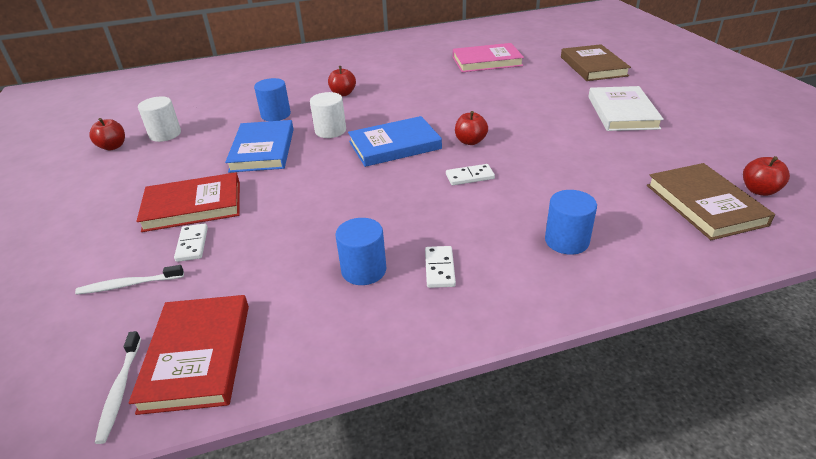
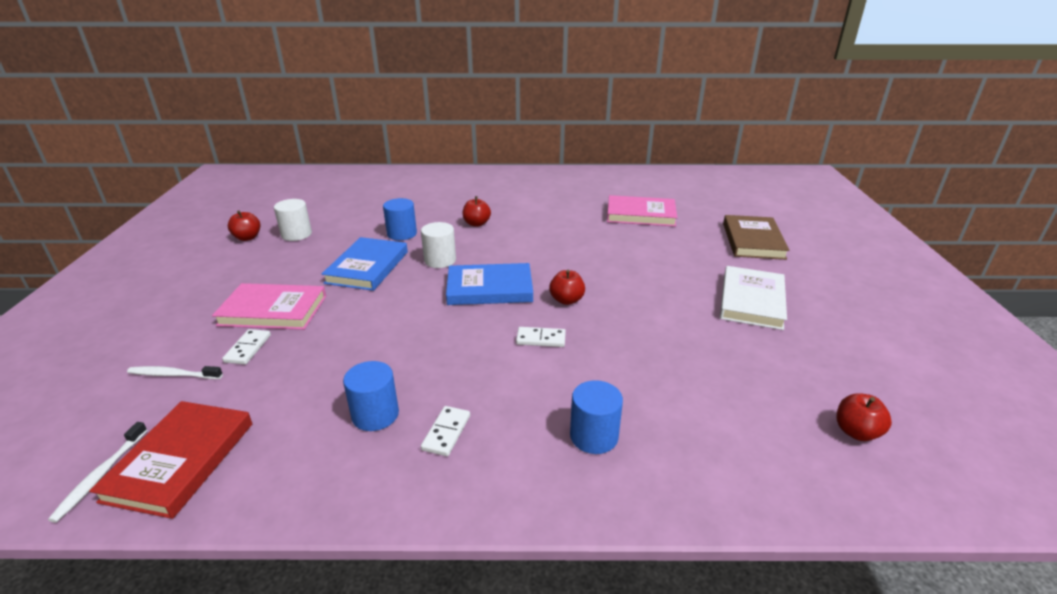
camera: 15 degrees right, 5 degrees down
(193, 206) = (273, 310): red book -> pink book
(705, 204) = (778, 433): brown book -> none

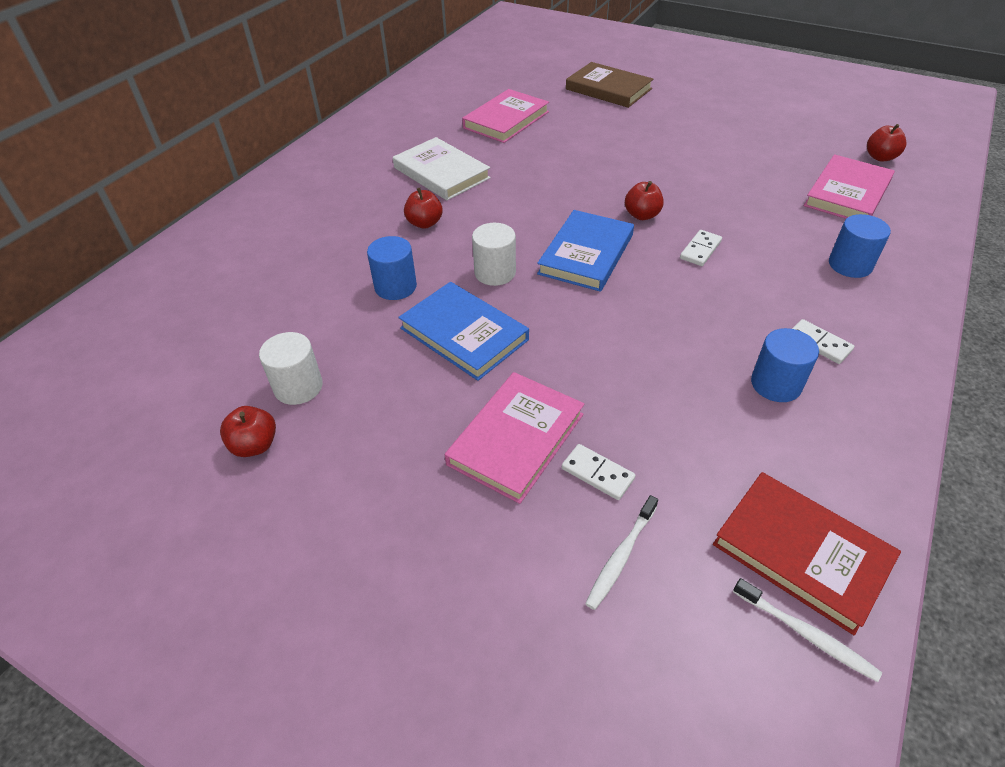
camera: 60 degrees left, 15 degrees up
(736, 415) = (847, 194): none -> pink book
(751, 301) = (704, 129): white book -> white book (441, 173)

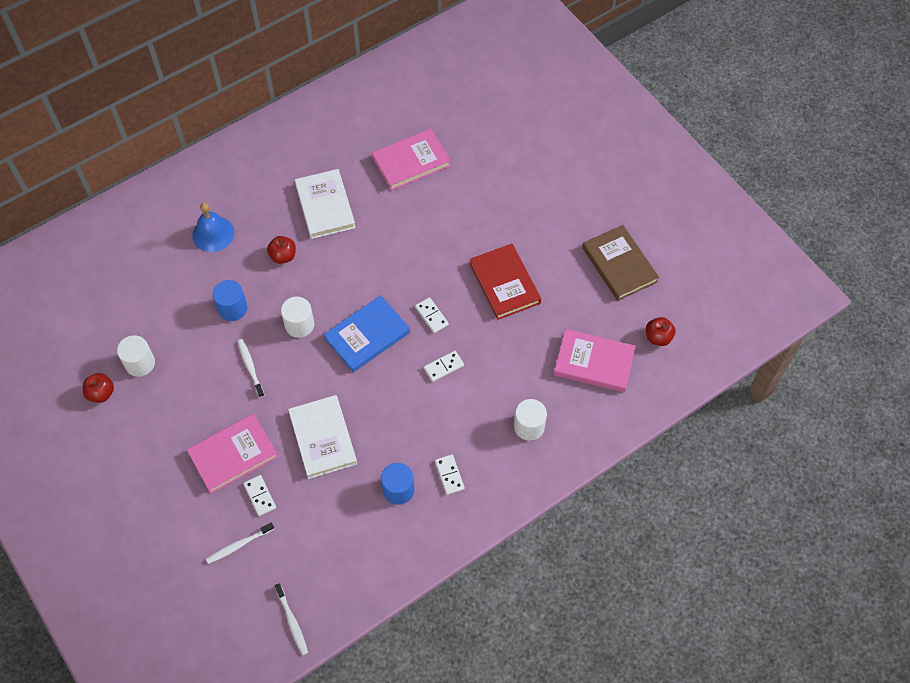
camera: 25 degrees right, 15 degrees up
(321, 232) = (213, 234): none -> blue bell
(464, 334) = (250, 367): blue book -> white toothbrush
(608, 89) = (520, 156): brown book -> brown book (619, 265)
(625, 369) = (323, 438): none -> white book
(642, 215) = (431, 316): red apple -> white domino
(801, 552) = (324, 586): red book -> red book (505, 283)
(847, 194) = (594, 363): pink book -> pink book turned 45 degrees clockwise
(850, 265) = (529, 426): blue cylinder -> white cylinder

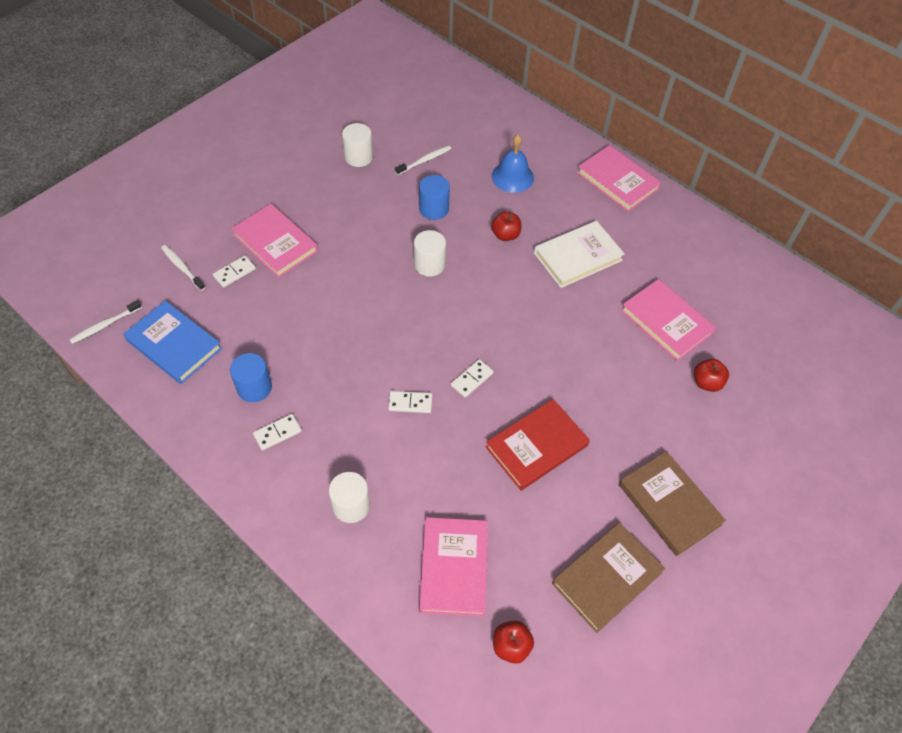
camera: 75 degrees right, 5 degrees down
(101, 393) = (323, 138): red apple -> red apple (706, 382)
(246, 151) = (617, 181): none -> pink book
(250, 367) = (372, 236): white toothbrush -> white toothbrush (424, 160)
(323, 438) = (304, 310): white book -> none
(367, 336) = (431, 324): blue book -> blue book (174, 344)
(443, 367) = (410, 403): white domino -> white domino turned 45 degrees counterclockwise
(571, 209) = (669, 505): none -> brown book

